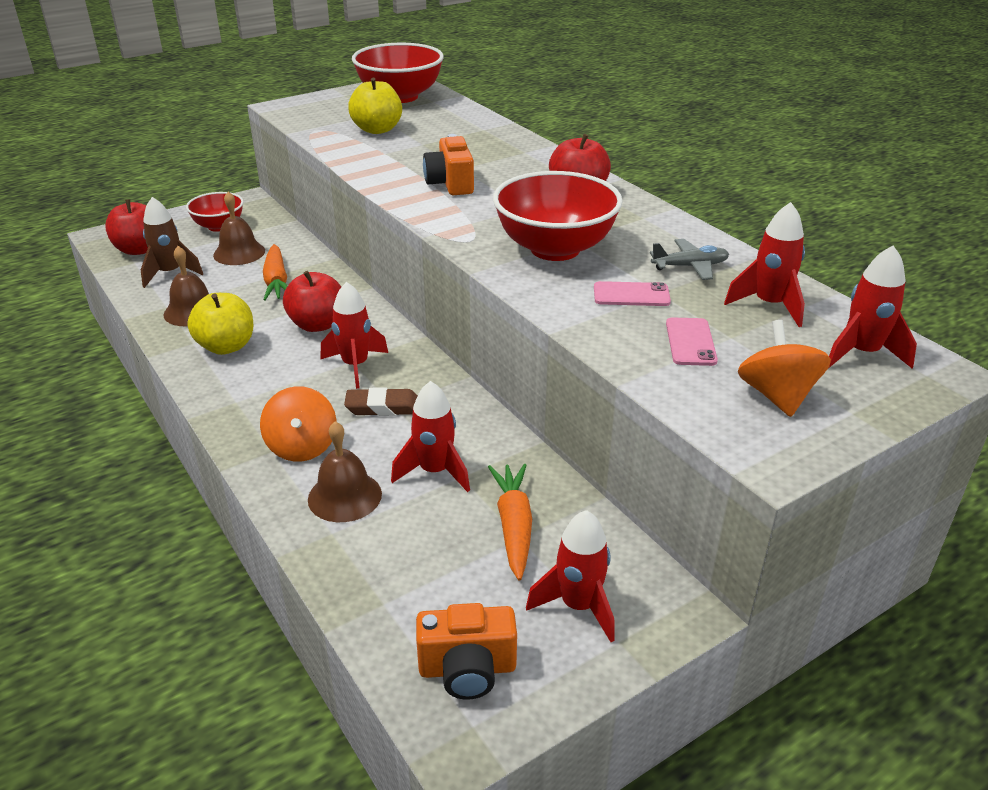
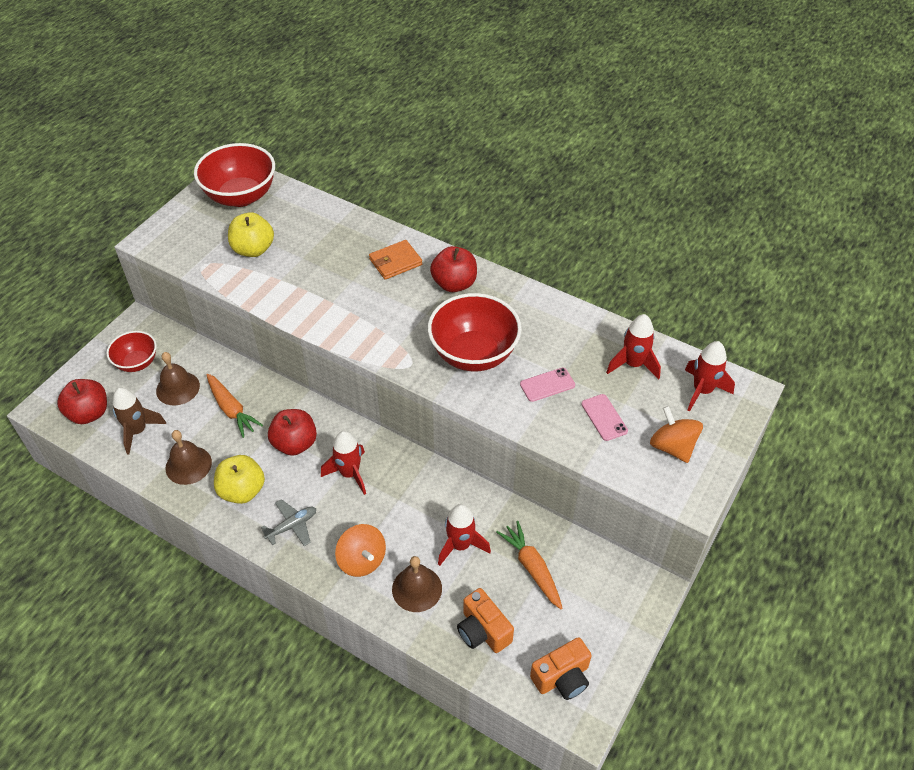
camera: 25 degrees left, 15 degrees up
(383, 407) = (393, 504): brown eraser -> none
(450, 184) = (356, 303): orange camera -> orange camera (483, 631)
(522, 165) = (395, 262): none -> orange wallet
(578, 606) = (598, 609): red rocket -> none
(690, 266) = (569, 342): grey plane -> grey plane (292, 526)

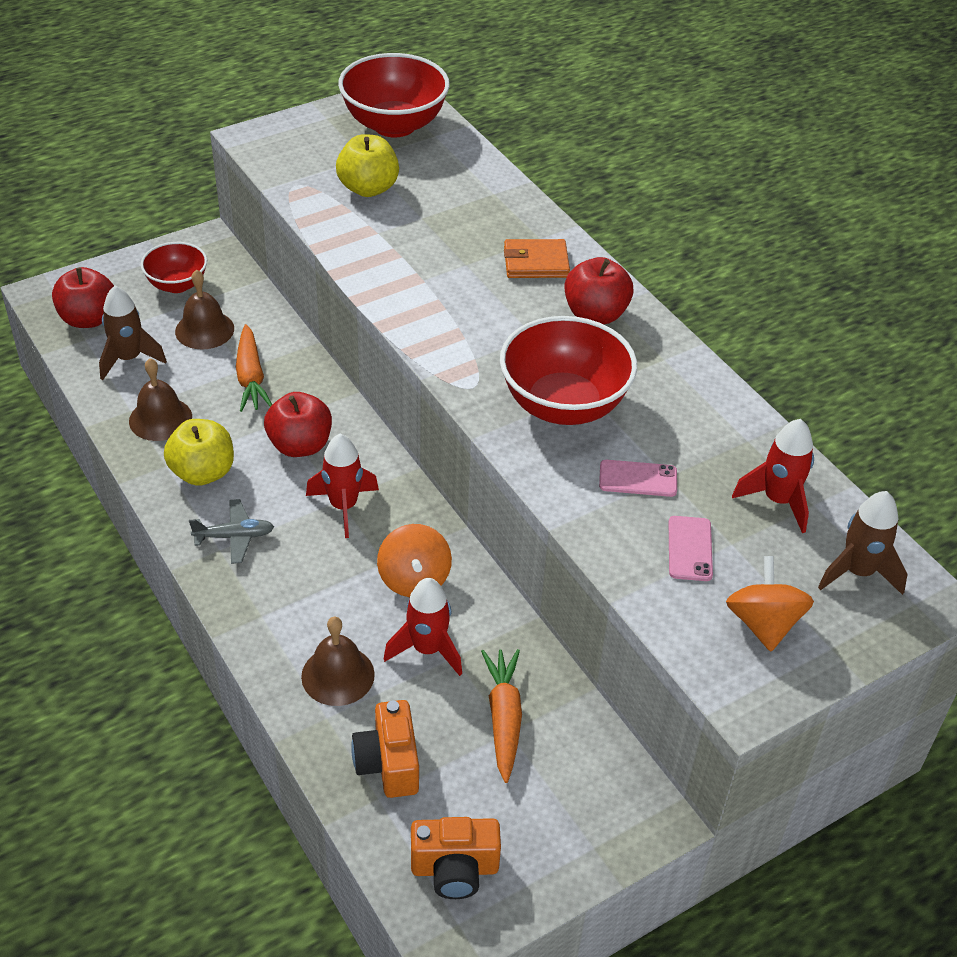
camera: 25 degrees right, 5 degrees down
(362, 560) = (292, 612): orange spinning top -> orange spinning top (414, 579)
(702, 391) = (858, 572): red rocket -> brown rocket

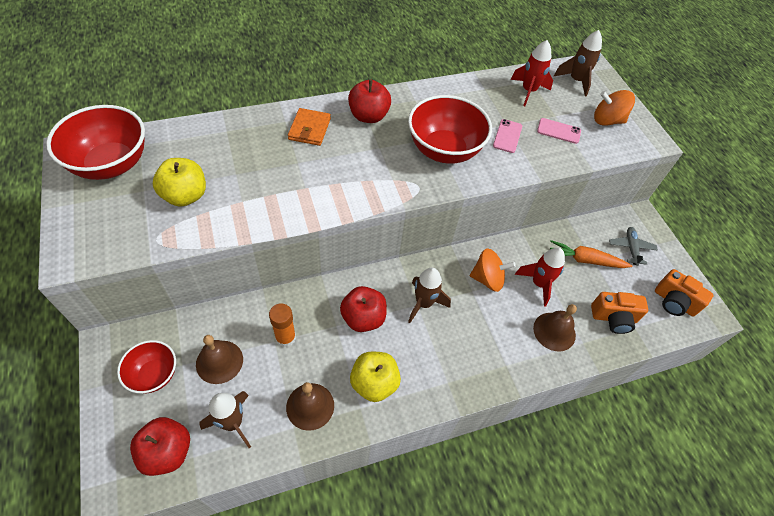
camera: 80 degrees left, 10 degrees up
(234, 536) = (438, 371): grey plane -> grey plane (631, 248)
(251, 377) = (285, 337): orange carrot -> orange glue stick
(343, 506) = (424, 303): red rocket -> brown rocket
(455, 869) = (674, 302): orange camera -> orange camera turned 120 degrees clockwise

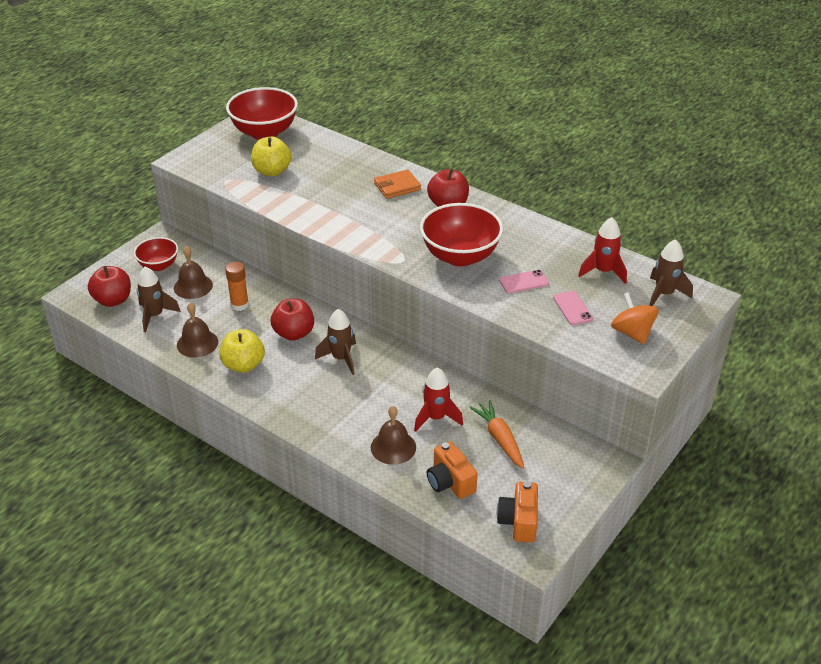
camera: 60 degrees right, 15 degrees down
(487, 279) = (406, 384): orange spinning top -> none
(631, 248) = (554, 467): grey plane -> none

